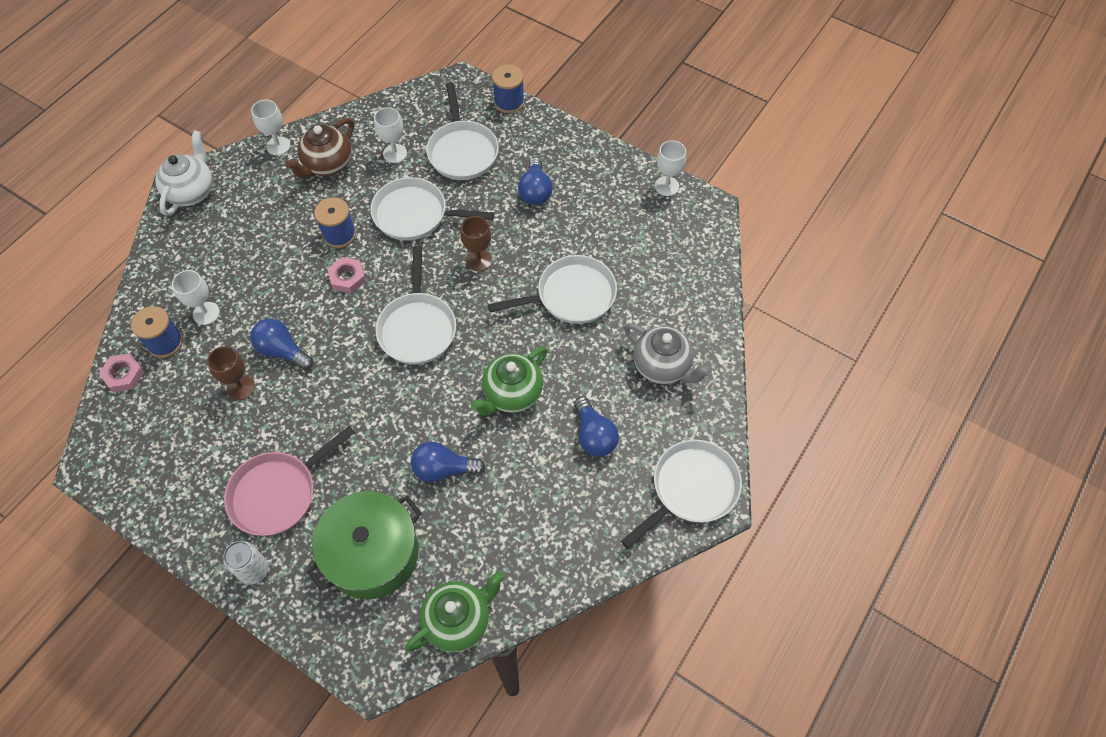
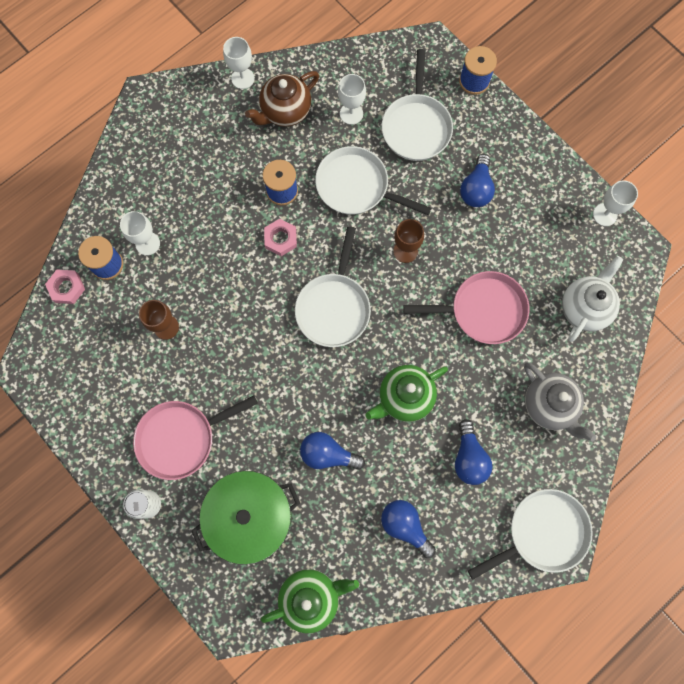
camera: 15 degrees right, 15 degrees up
(192, 192) = (154, 110): white teapot -> white teapot (584, 308)
(282, 351) = (208, 300): blue light bulb -> blue light bulb (405, 526)
(571, 296) = (482, 310): white pan -> pink pan

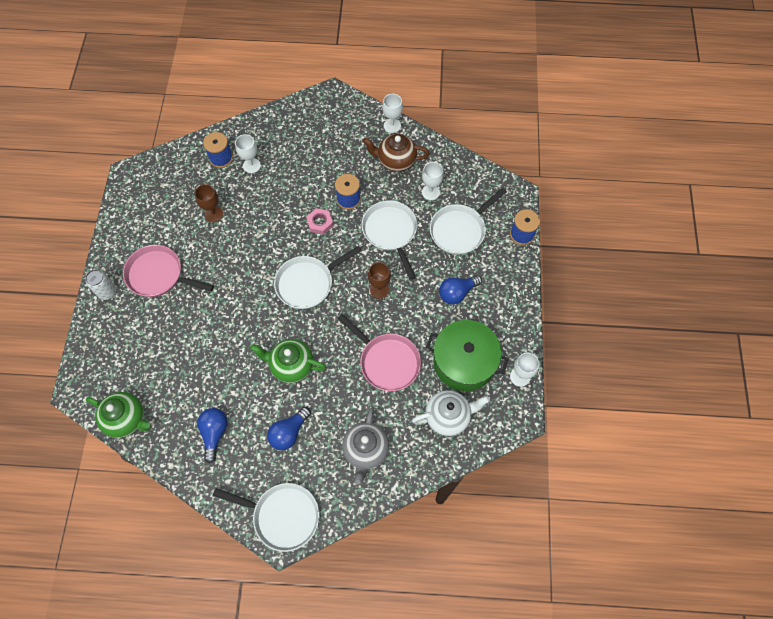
camera: 45 degrees right, 10 degrees down
(67, 288) = (190, 152): pink nut -> none
(250, 516) = (146, 347): green pot -> green pot (464, 361)
(328, 454) = (219, 355): blue light bulb -> none

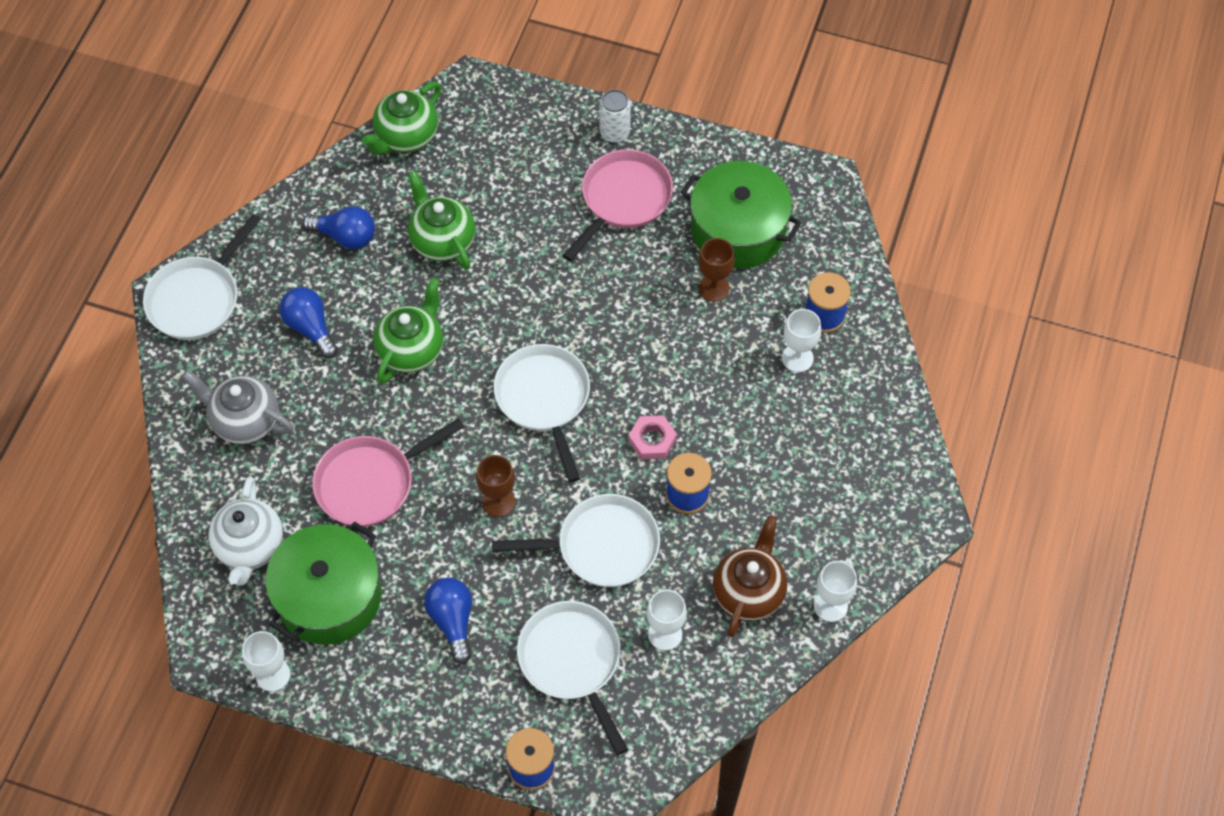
camera: 105 degrees right, 5 degrees down
(171, 210) = (738, 230): none -> green pot
(207, 371) = (442, 241): none -> green teapot

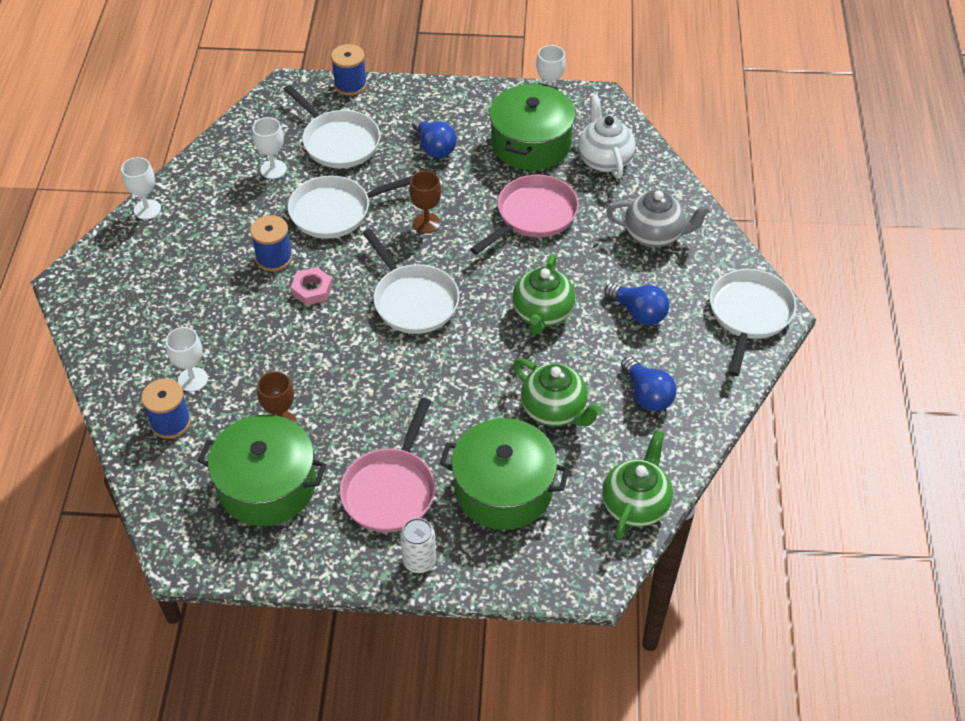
camera: 165 degrees right, 10 degrees down
(345, 236) = (647, 395): blue light bulb -> blue light bulb turned 120 degrees counterclockwise
(519, 177) = (503, 489): none -> green pot
(748, 592) = (213, 205): brown teapot -> none

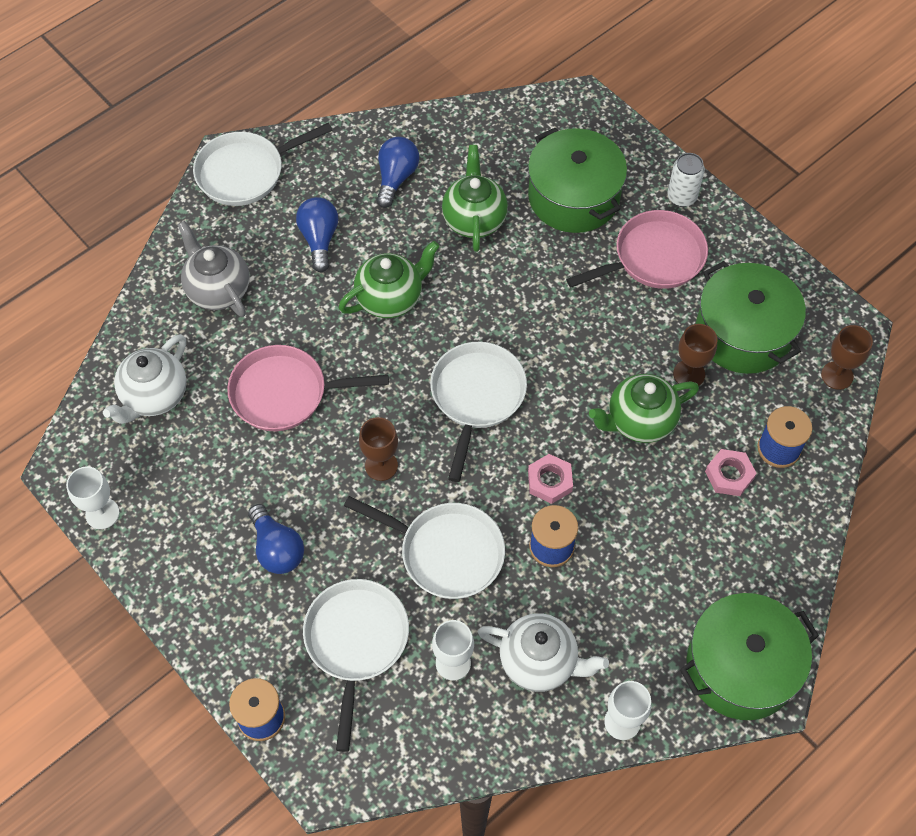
camera: 135 degrees left, 10 degrees up
(166, 509) = (837, 375): none -> brown goblet
(193, 379) = (729, 475): white goblet -> pink nut
(223, 202) = (539, 662): none -> white teapot
(434, 147) = (277, 549): blue light bulb -> blue light bulb turned 135 degrees clockwise
(531, 143) = (190, 472): green pot -> green pot (740, 667)
(635, 505) = (498, 120): green teapot -> green teapot (639, 421)

